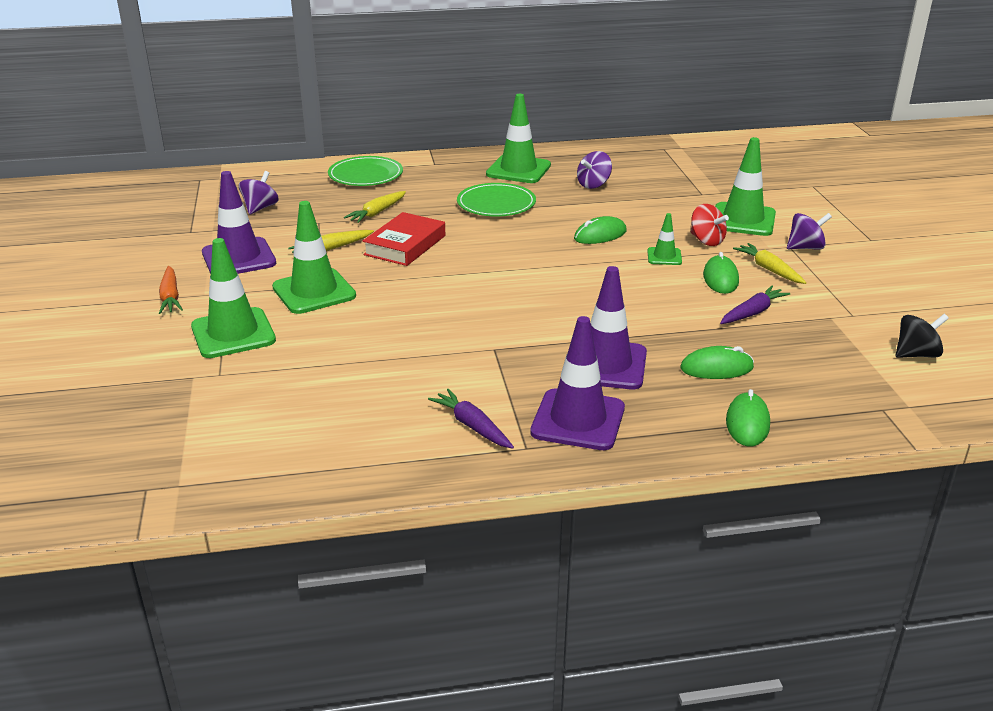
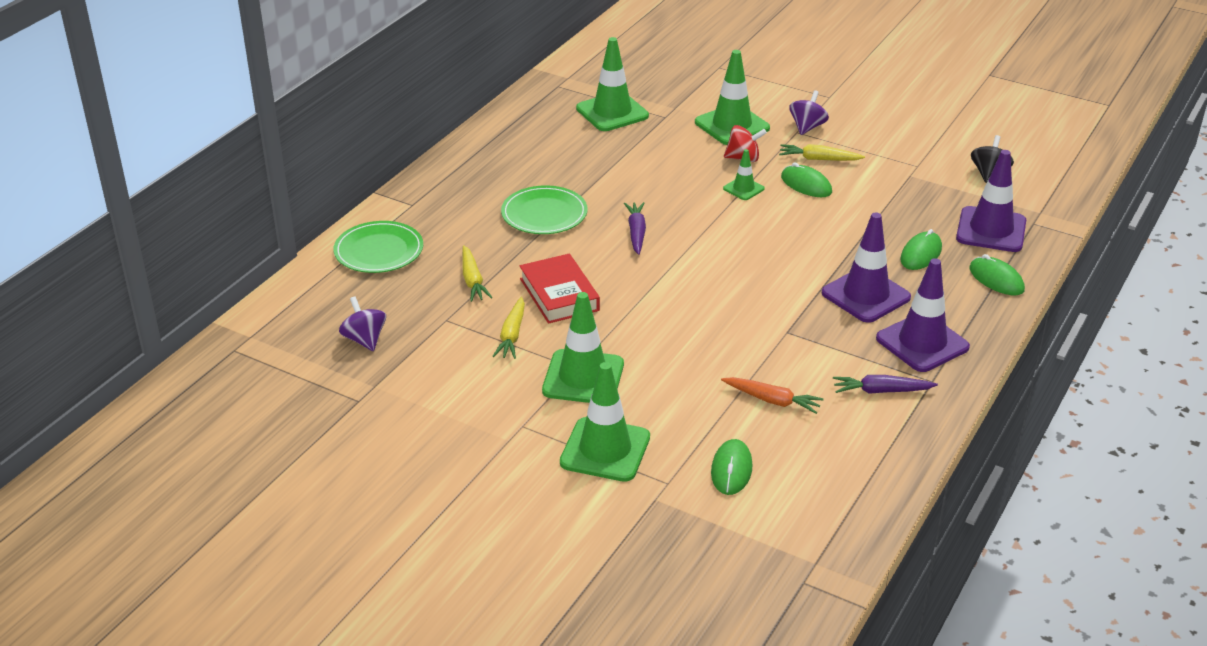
camera: 50 degrees left, 5 degrees up
(170, 297) = (488, 461): orange carrot -> orange carrot (772, 400)
(239, 258) = (459, 393): purple traffic cone -> purple traffic cone (991, 230)
(518, 170) = (493, 171): green traffic cone -> green traffic cone (612, 112)
(593, 185) = (577, 152): purple spinning top -> none
(600, 235) = (670, 196): green mouse -> green mouse (731, 470)
(752, 313) = (868, 200): purple carrot -> purple carrot (636, 233)

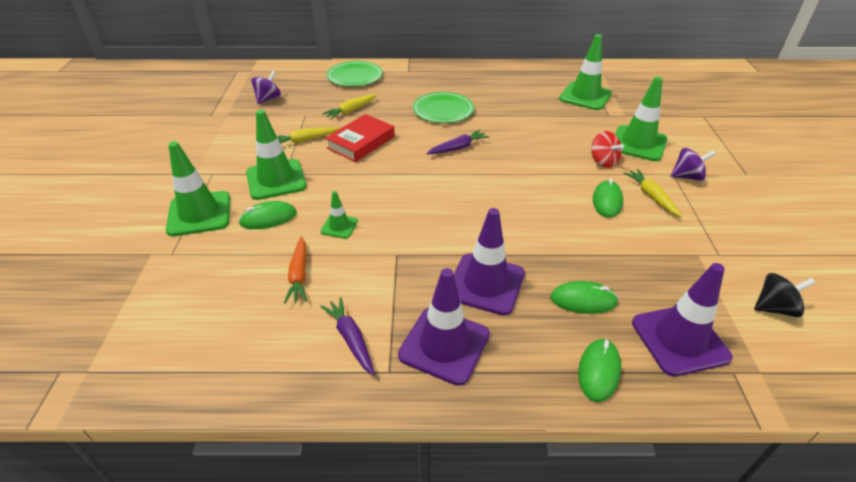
camera: 60 degrees right, 5 degrees up
(731, 470) = (198, 281): green mouse -> green mouse (268, 218)
(743, 189) = (564, 174): green traffic cone -> green traffic cone (339, 226)

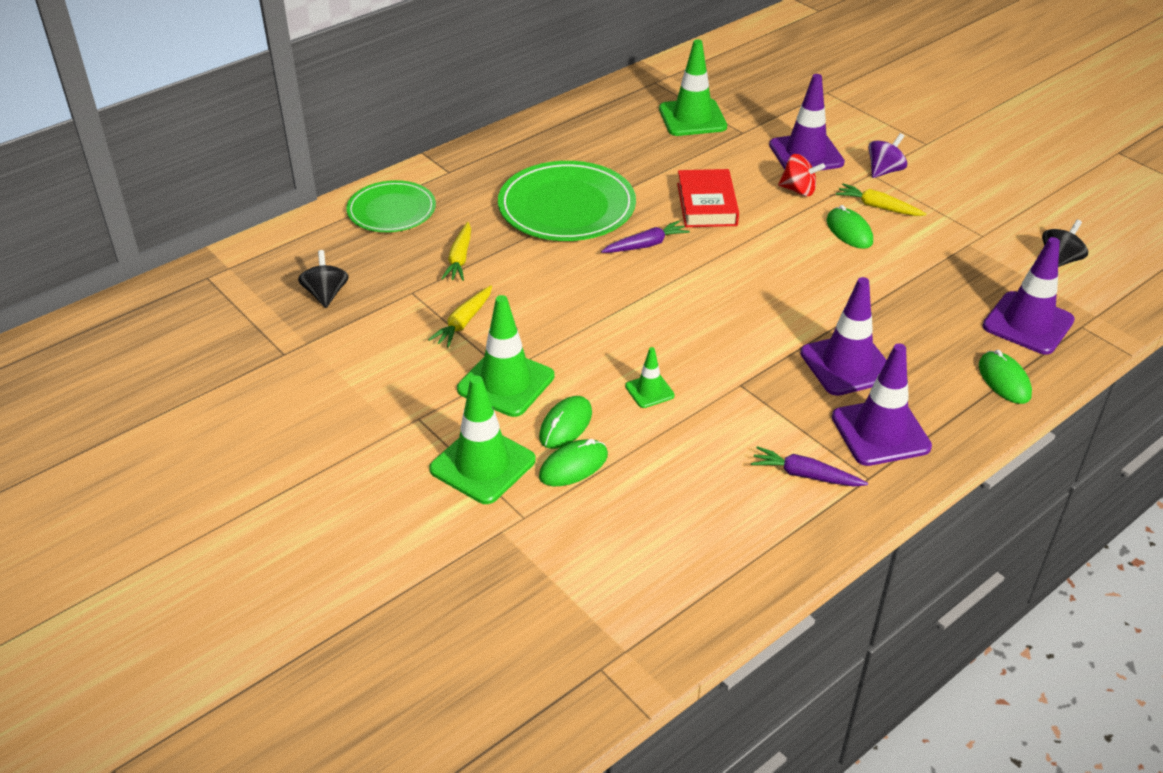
camera: 40 degrees left, 0 degrees up
(268, 99) = (326, 294): purple spinning top -> black spinning top
(299, 275) = (682, 455): orange carrot -> none
(361, 142) = (533, 291): red book -> red book (707, 204)
(443, 110) = (567, 207): green plate -> green plate, size x1.56
(457, 148) = (645, 245): purple carrot -> purple carrot turned 45 degrees clockwise
(583, 300) = (933, 333): green mouse -> green mouse (573, 466)
(638, 143) = (806, 154): green traffic cone -> purple traffic cone

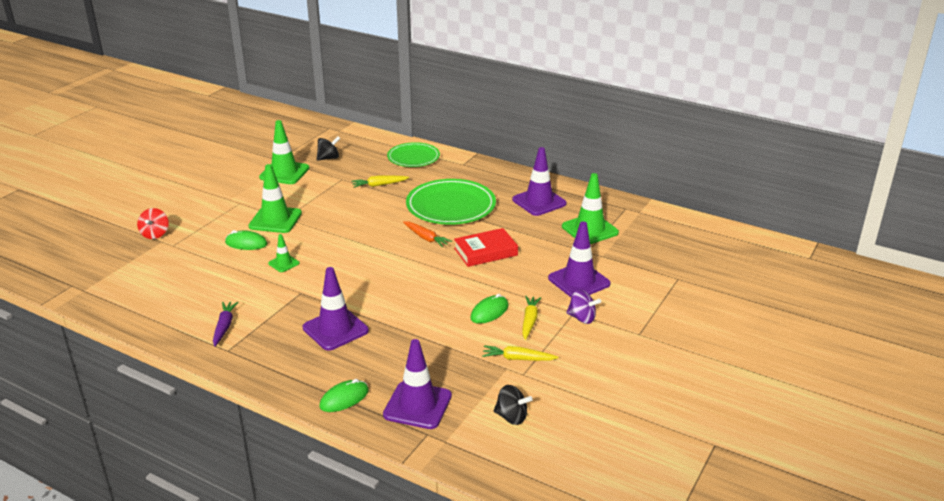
camera: 70 degrees right, 10 degrees down
(464, 322) = (322, 198): yellow carrot -> yellow carrot (518, 359)
(482, 465) = (209, 226): green traffic cone -> green traffic cone (284, 173)
(573, 466) = (214, 252): green mouse -> none
(645, 245) = (426, 238): purple carrot -> orange carrot
(798, 190) = (528, 284): red spinning top -> red spinning top (155, 234)
(880, 432) = (271, 350): purple traffic cone -> purple traffic cone (539, 202)

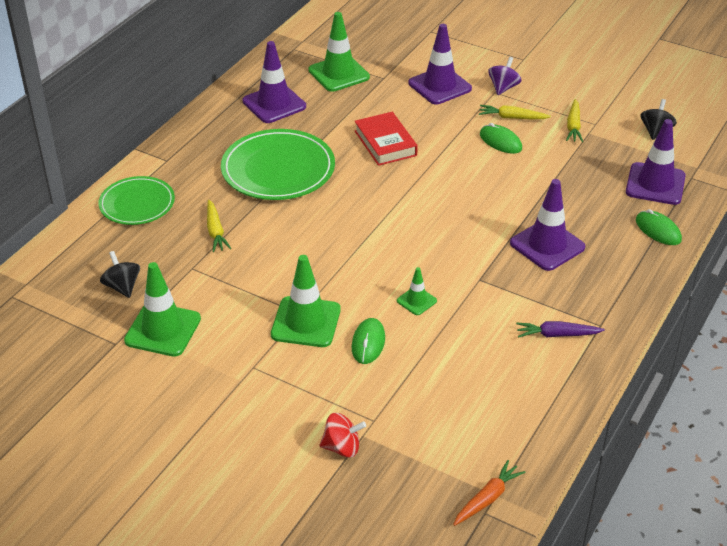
camera: 90 degrees left, 10 degrees up
(426, 238) = (355, 187): orange carrot -> orange carrot (487, 499)

